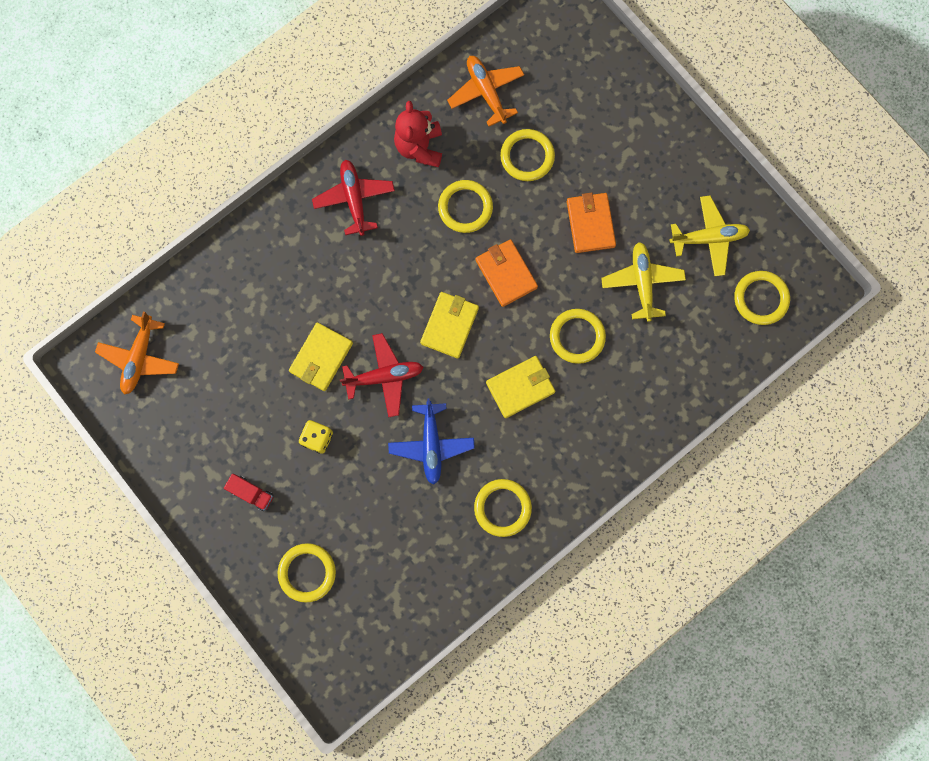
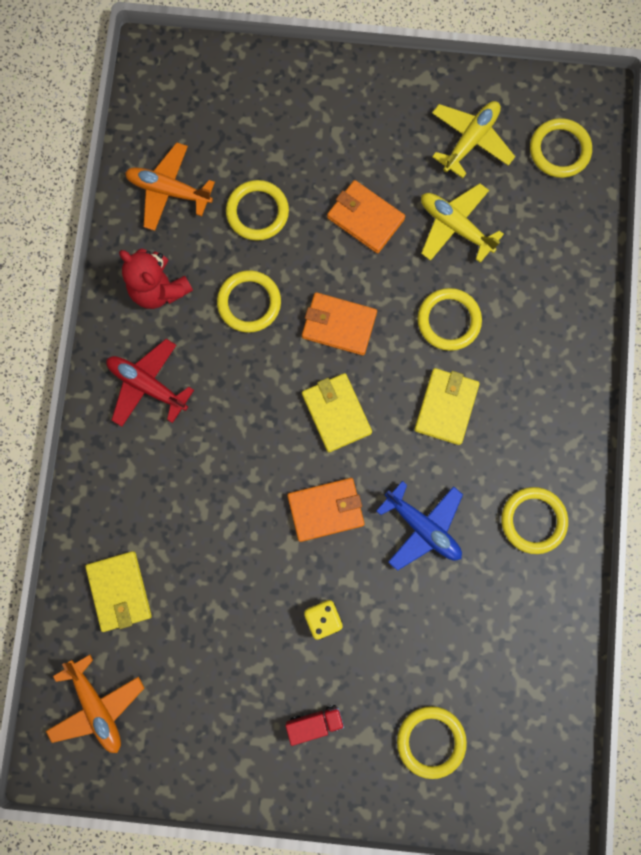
camera: 45 degrees left, 0 degrees up
(321, 357) = (256, 547): yellow wallet -> yellow wallet (120, 591)
(384, 376) = (326, 510): red plane -> orange wallet

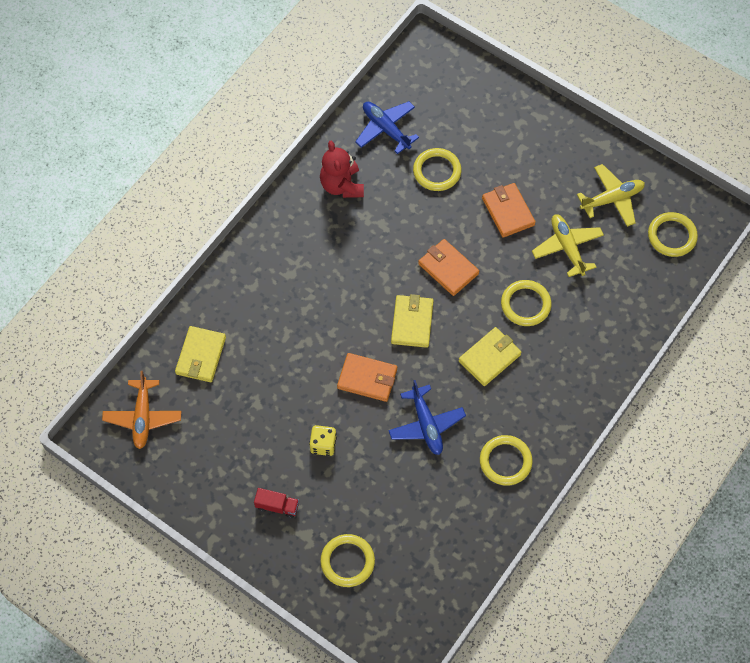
camera: 30 degrees right, 15 degrees down
(147, 385) = (297, 240): red plane -> none
(169, 191) = (386, 129): orange plane -> blue plane
(249, 303) = (396, 224): yellow ring -> none

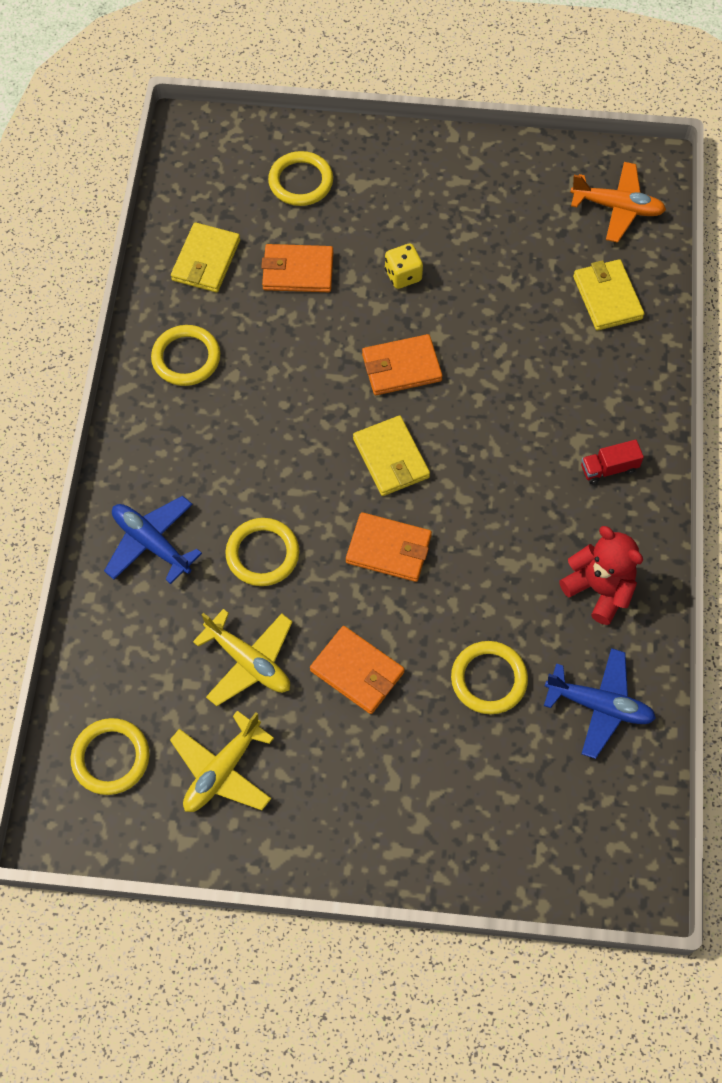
camera: 150 degrees right, 0 degrees up
(143, 417) = (617, 207): orange plane -> orange plane turned 135 degrees clockwise
(277, 506) = (409, 195): red truck -> red truck (609, 468)
(393, 487) = (297, 271): none -> orange wallet
(426, 424) = (301, 352): blue plane -> blue plane (151, 543)
(489, 358) = (271, 464): yellow wallet -> yellow wallet (206, 260)

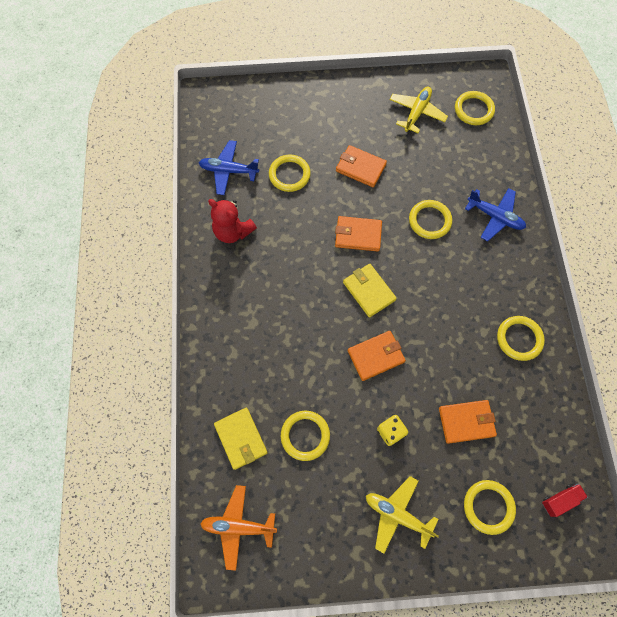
camera: 170 degrees right, 5 degrees up
(206, 260) = (534, 419): yellow wallet -> none
(248, 661) = (419, 164): yellow plane -> yellow plane (397, 514)
(519, 288) = (305, 435): none -> yellow ring
(609, 468) = (232, 307): red truck -> red truck (560, 500)

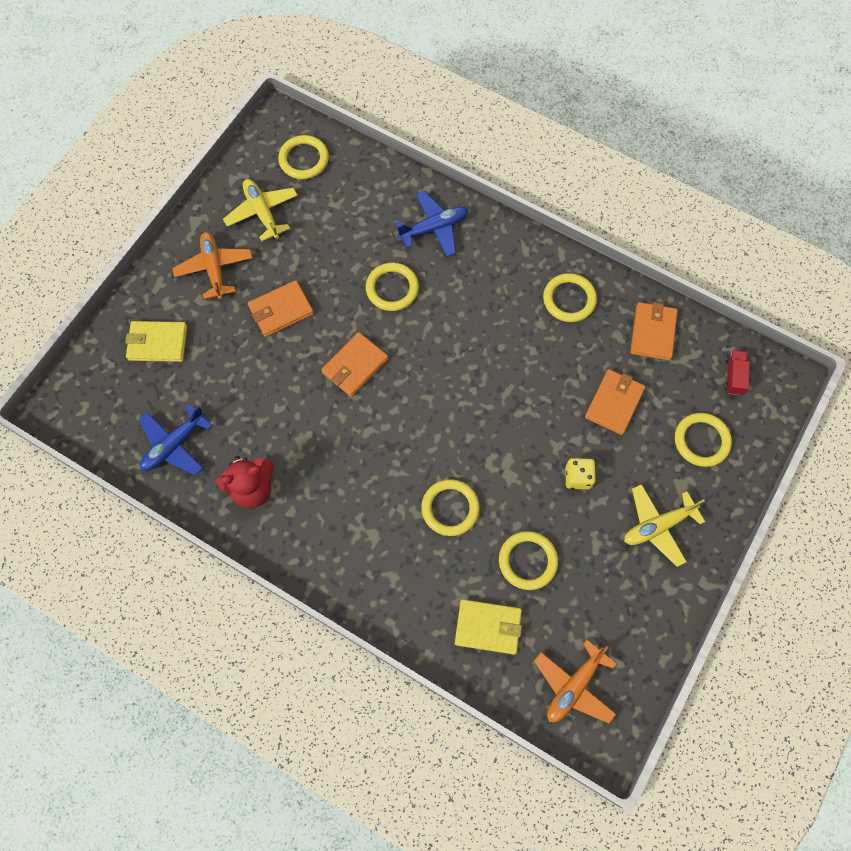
camera: 55 degrees left, 0 degrees up
(289, 175) = (231, 385): yellow ring -> yellow ring (450, 508)
(357, 113) = (214, 268): none -> orange plane
(368, 291) = (423, 398): yellow wallet -> yellow wallet (157, 343)
(376, 356) = (495, 438): orange wallet -> orange wallet (652, 332)

